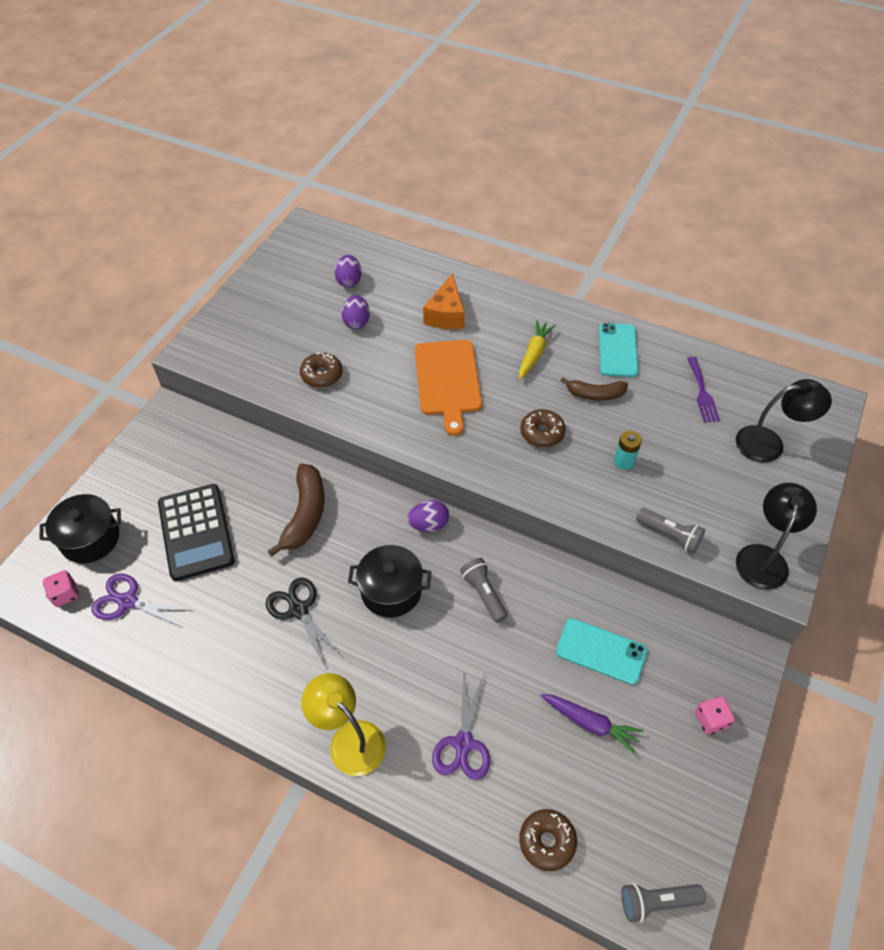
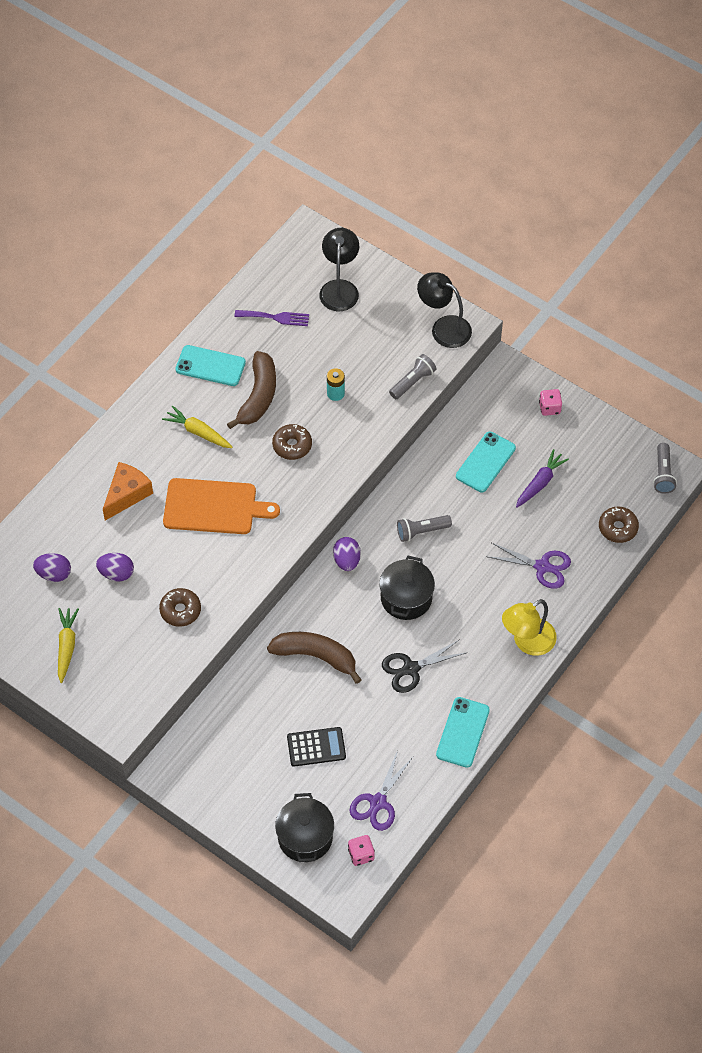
camera: 80 degrees left, 5 degrees up
(196, 532) = (316, 747): black calculator -> black calculator, size x0.61
(217, 679) = (462, 732): none -> turquoise phone
(273, 302) = (66, 646): none -> yellow carrot
(446, 314) = (127, 494): orange cheese -> orange cheese turned 75 degrees counterclockwise
(595, 394) = (258, 396): brown banana -> brown banana, size x1.57

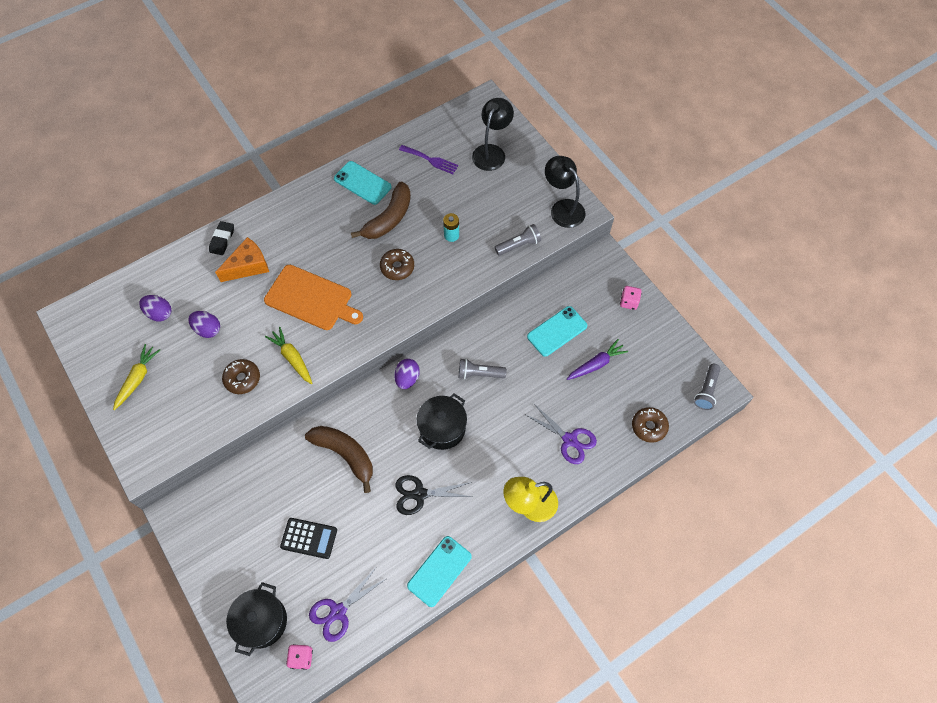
camera: 20 degrees right, 5 degrees up
(83, 475) = (222, 240): none -> black eraser
(198, 432) = (328, 233): yellow carrot -> yellow carrot (292, 358)

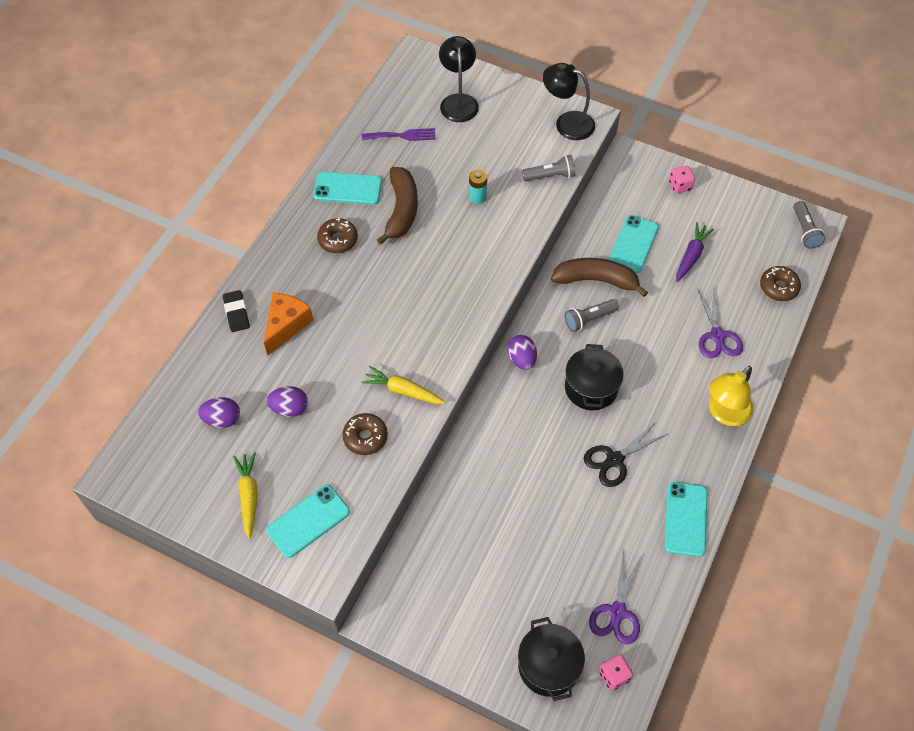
camera: 30 degrees left, 5 degrees down
(162, 419) = (308, 521): none -> turquoise phone
(309, 538) = (536, 561): black calculator -> none
(311, 299) = (379, 324): orange cutting board -> none
(345, 454) = (513, 463): brown banana -> brown banana (596, 280)
(397, 267) = (445, 252): brown donut -> brown donut (338, 240)
(518, 245) = (550, 176): grey flashlight -> grey flashlight turned 45 degrees clockwise
(569, 440) = (717, 336): purple scissors -> purple scissors turned 75 degrees clockwise

